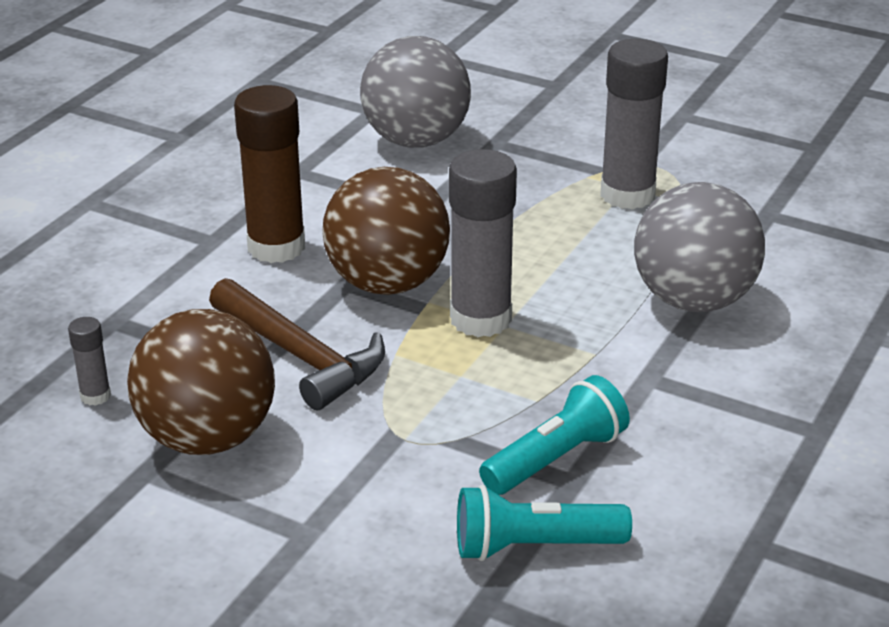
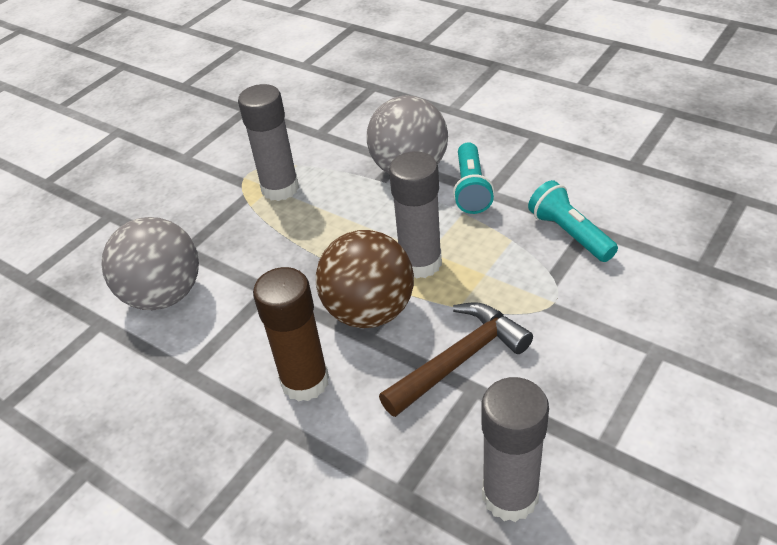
camera: 80 degrees left, 10 degrees up
(95, 396) = (510, 496): grey glue stick -> grey glue stick, size x2.17
(207, 438) = (561, 412): brown ball -> none
(534, 547) = (651, 246): turquoise flashlight -> turquoise flashlight (471, 189)

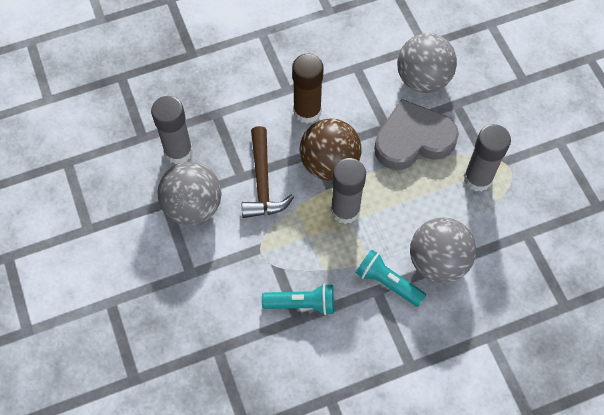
camera: 120 degrees right, 20 degrees up
(268, 258) = (413, 140): none -> grey heart
(572, 412) = (193, 206): none -> grey ball

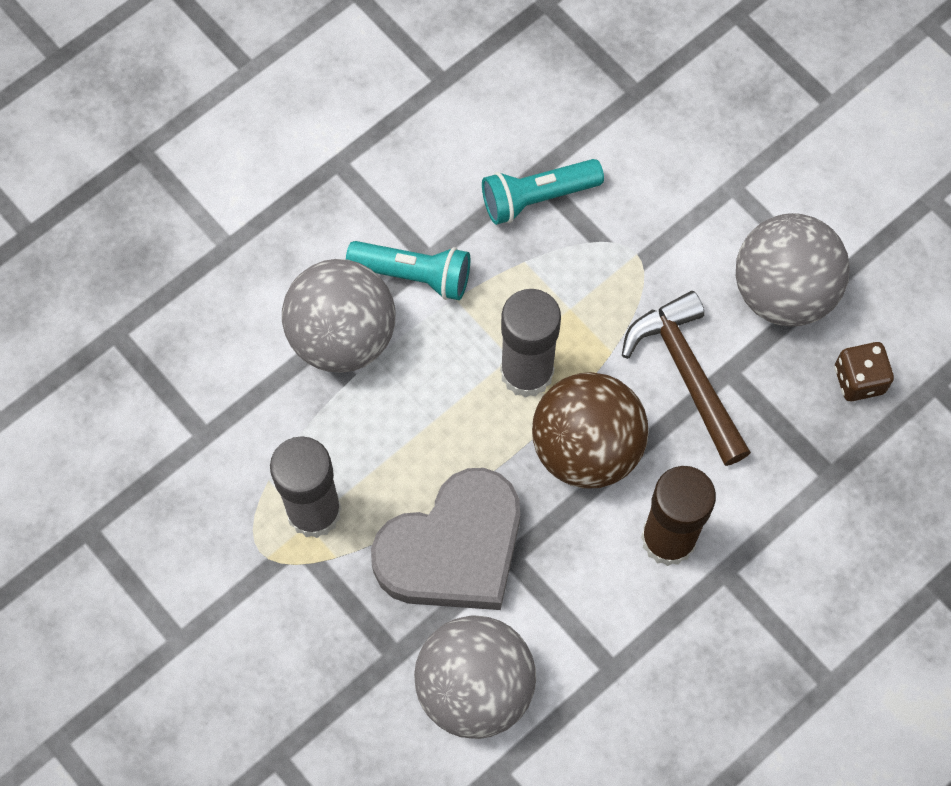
camera: 160 degrees right, 5 degrees up
(178, 151) = (859, 380): grey glue stick -> brown dice

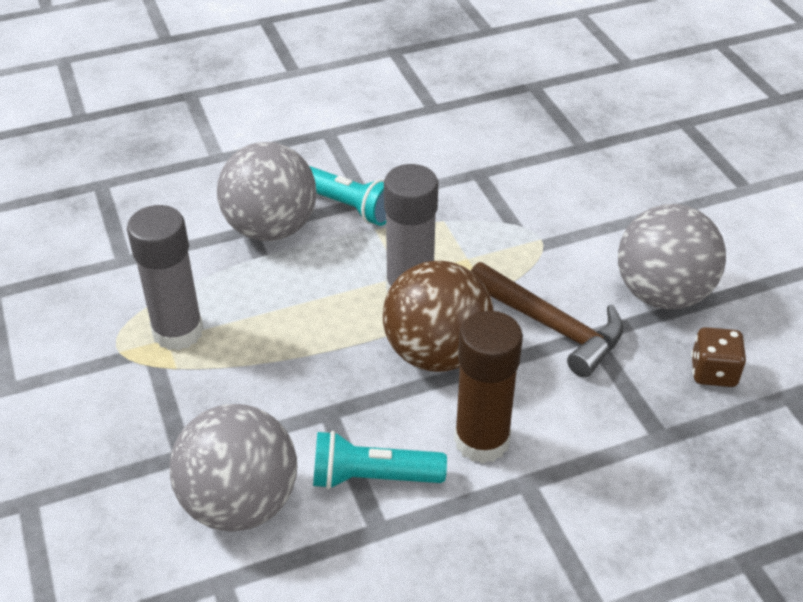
camera: 20 degrees right, 25 degrees down
(453, 548) = (280, 391): grey heart -> none
(537, 198) = (473, 186): turquoise flashlight -> turquoise flashlight (372, 477)
(687, 374) = (551, 326): brown hammer -> brown hammer turned 135 degrees clockwise

